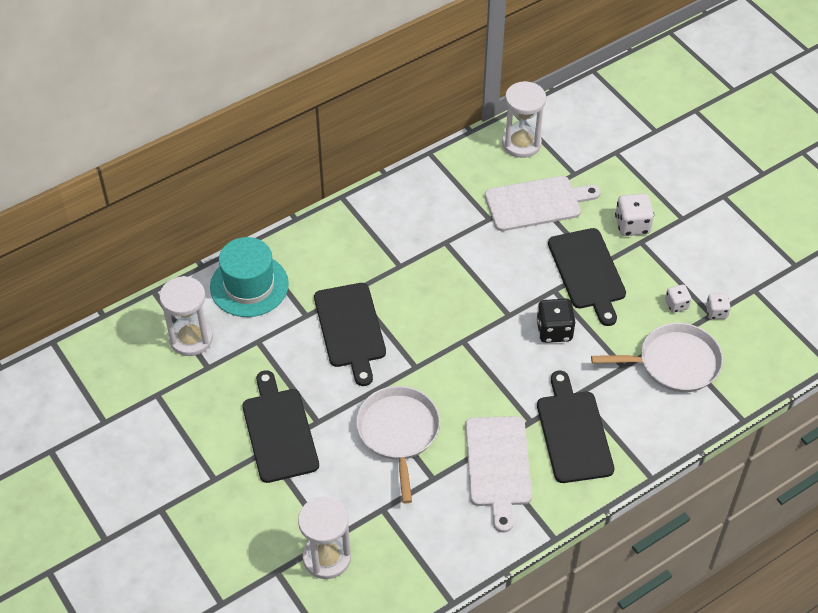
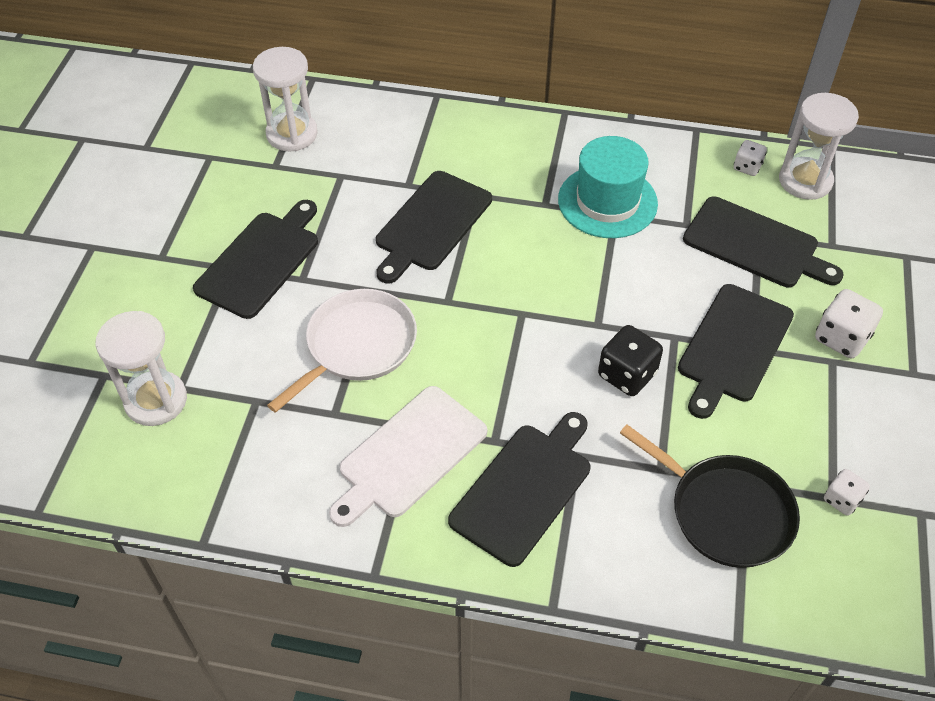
camera: 45 degrees right, 0 degrees up
(249, 285) = (392, 127): turquoise hat -> turquoise hat (607, 201)
(537, 203) = (755, 245): white cutting board -> black cutting board
(674, 363) = (725, 512): white pan -> black pan
(676, 304) = (800, 454): white dice -> white dice (747, 167)

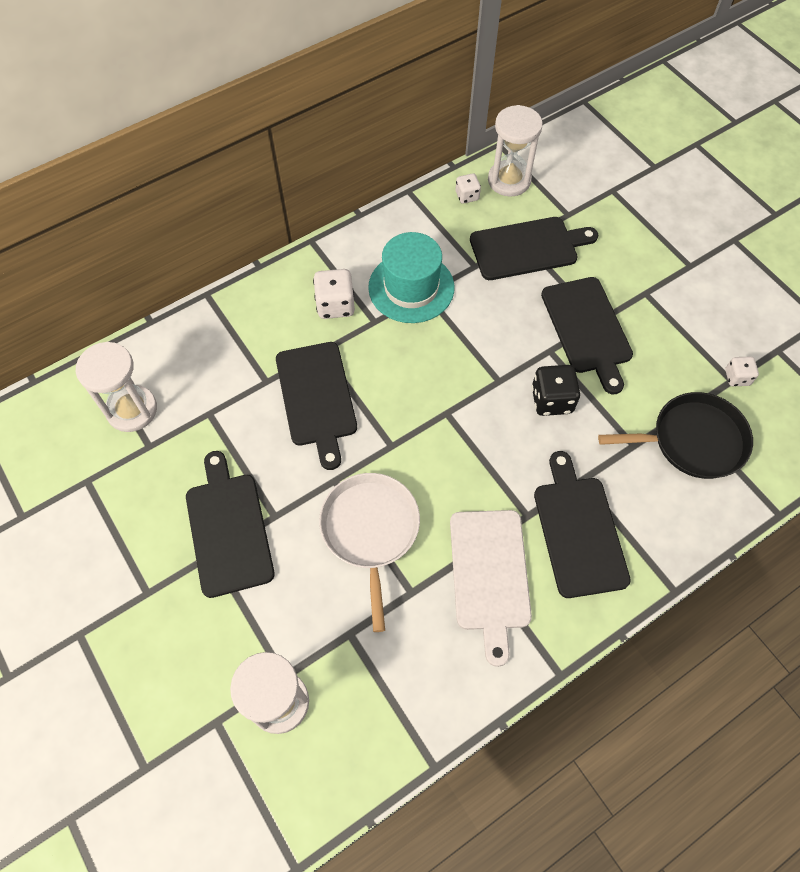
camera: 45 degrees left, 10 degrees up
(841, 338) = (635, 273): white dice -> white dice (335, 305)

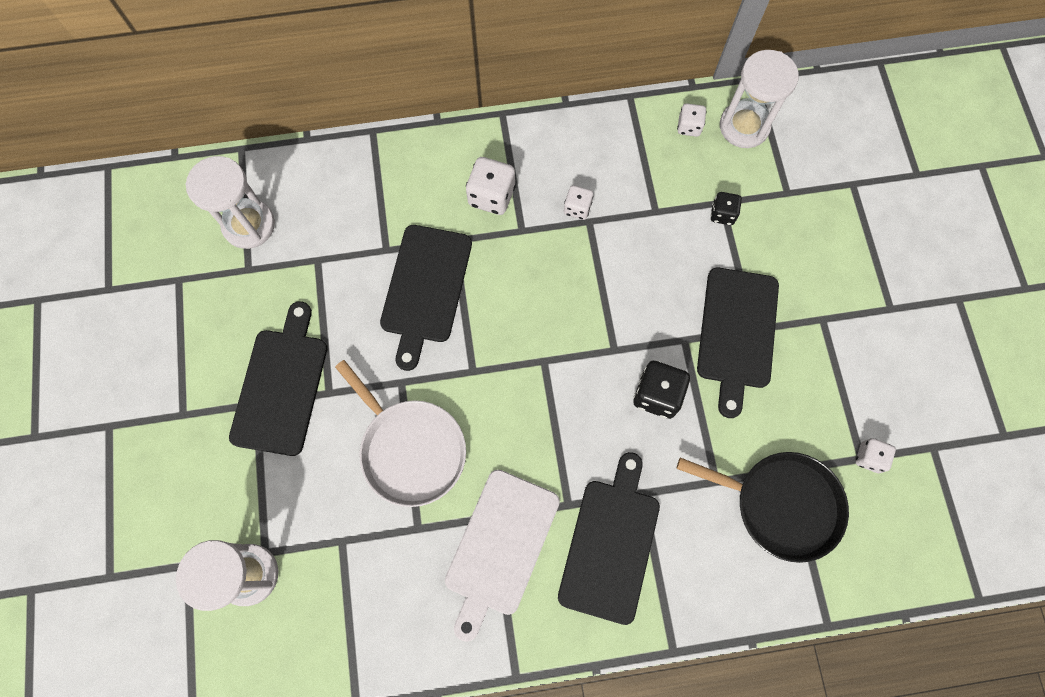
camera: 25 degrees right, 10 degrees up
(370, 531) = (410, 449): white pan -> white pan turned 120 degrees clockwise
(411, 287) = (577, 208): turquoise hat -> white dice
(528, 248) = (722, 214): black cutting board -> black dice

